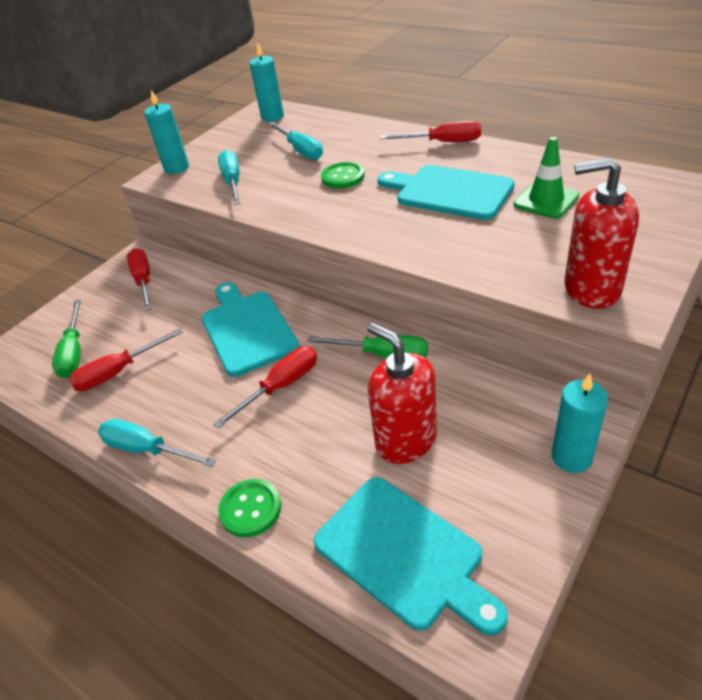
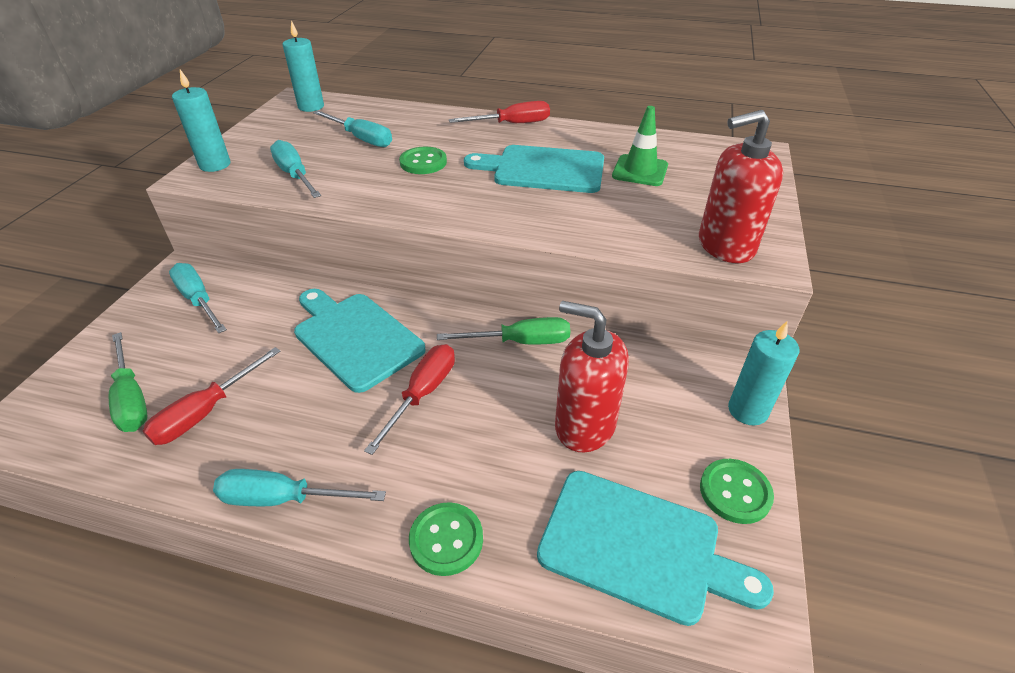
camera: 25 degrees left, 0 degrees up
(143, 281) = (198, 300): red screwdriver -> turquoise screwdriver
(518, 529) = (735, 492): none -> green button

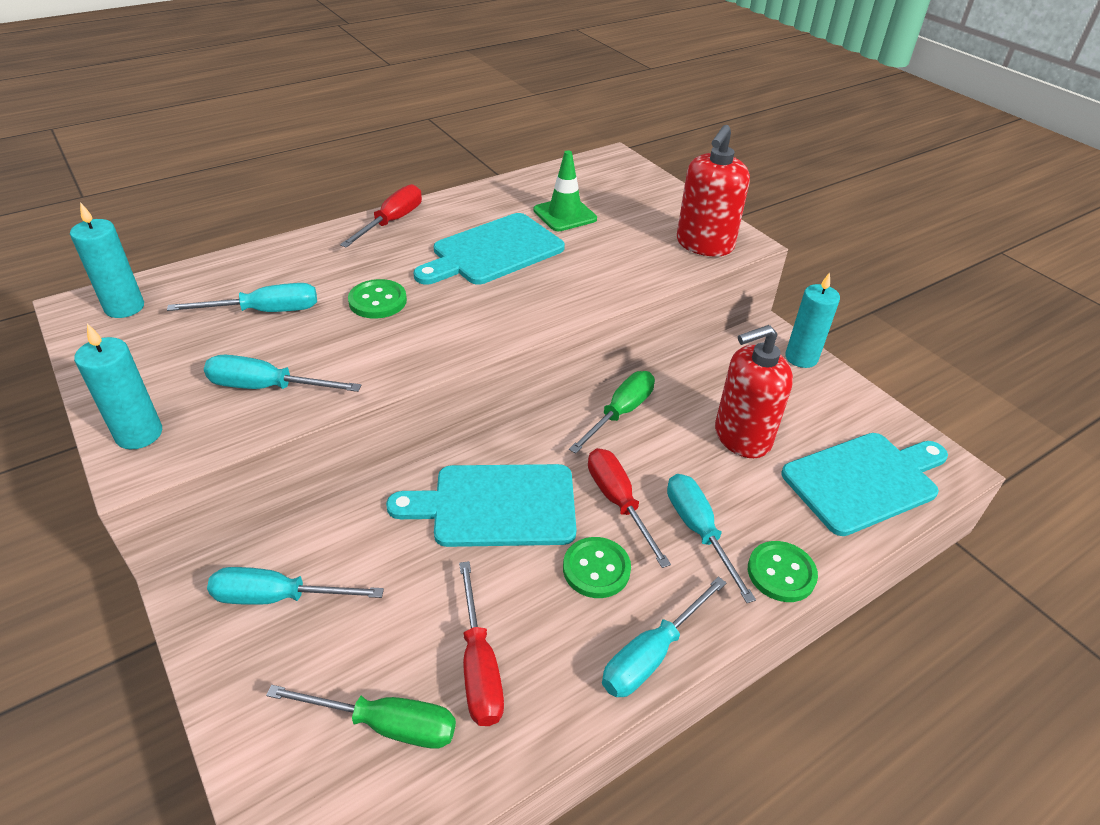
camera: 50 degrees left, 0 degrees up
(440, 457) = (698, 530): none -> turquoise screwdriver
(735, 492) = (859, 411): green button -> green button (596, 569)

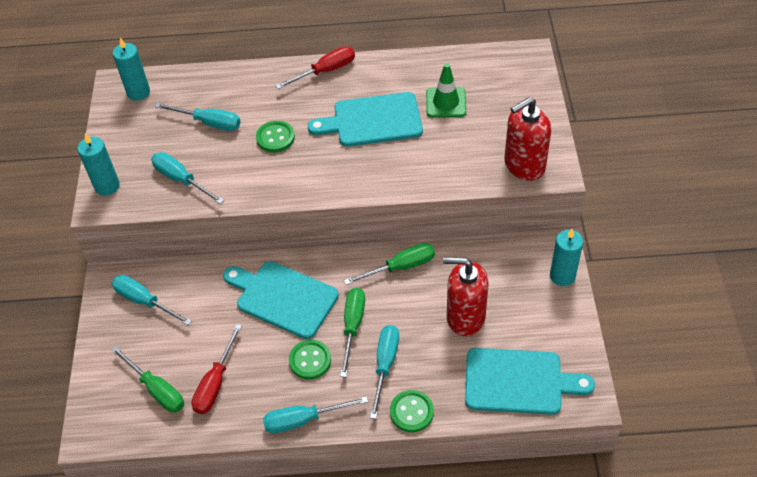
camera: 35 degrees right, 10 degrees up
(618, 502) = (352, 326): red screwdriver -> green screwdriver

